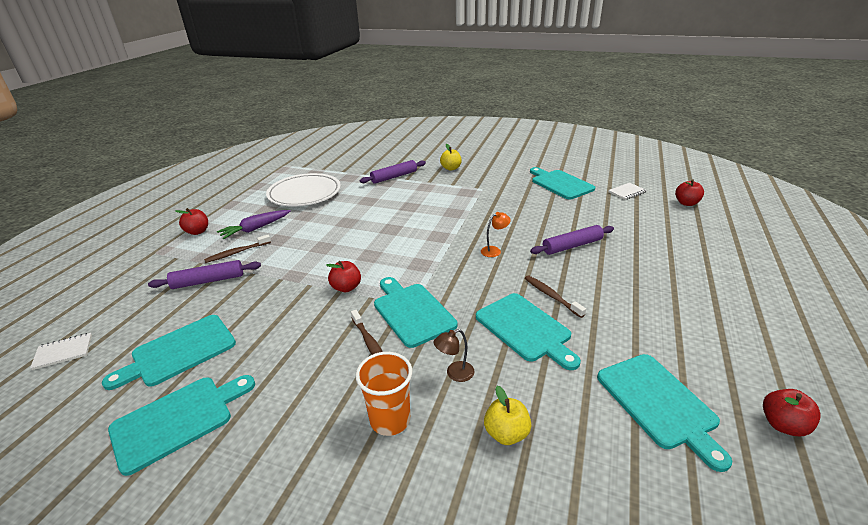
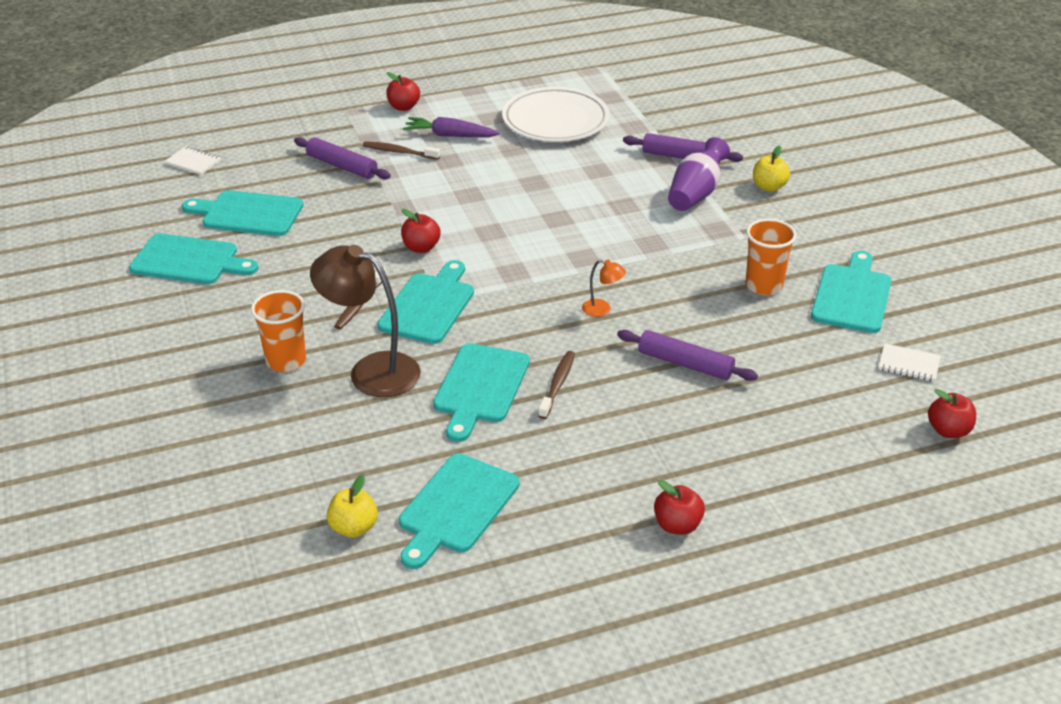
camera: 50 degrees right, 5 degrees up
(429, 185) = (696, 194): none -> purple vase
(455, 374) = (371, 370): brown lamp -> brown lamp, size x2.28
(506, 433) = (331, 428): yellow apple -> yellow apple (354, 528)
(527, 199) = (764, 285): none -> orange cup
(783, 425) = (505, 596): red apple -> red apple (677, 525)

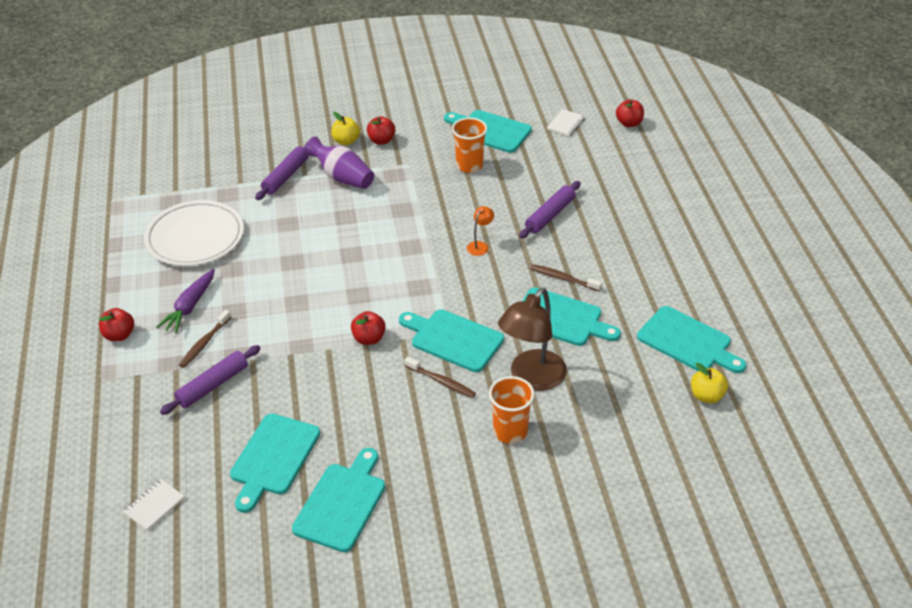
camera: 80 degrees left, 5 degrees up
(677, 525) = (706, 243): red apple -> red apple (381, 140)

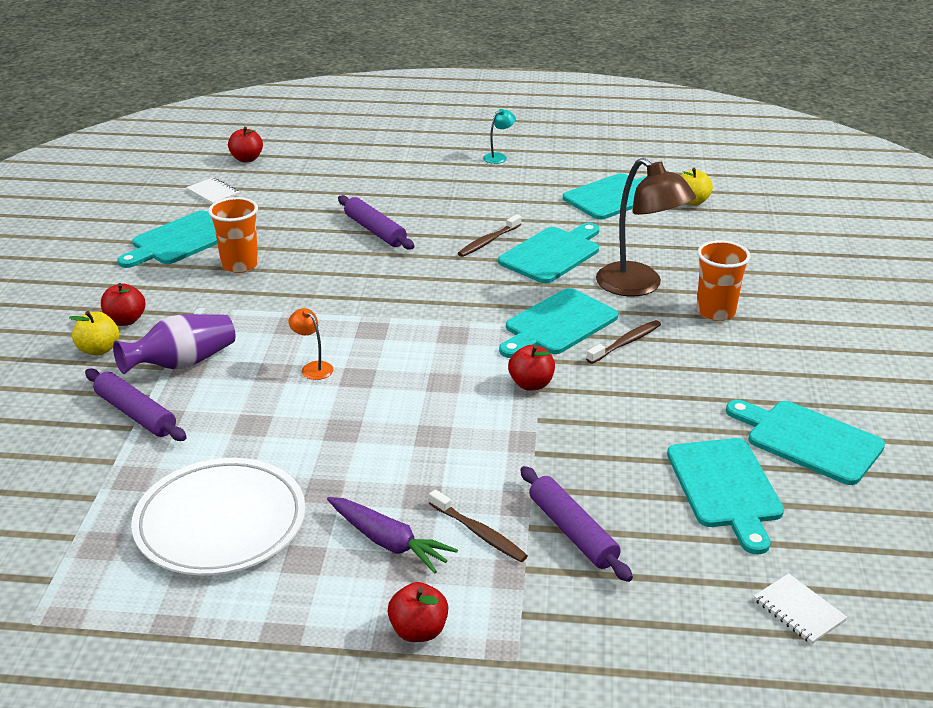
camera: 75 degrees left, 10 degrees down
(273, 458) = (725, 488): turquoise cutting board -> turquoise cutting board turned 45 degrees clockwise
(480, 245) = (400, 282): orange lamp -> orange lamp (313, 367)
(721, 255) = (498, 157): none -> turquoise lamp

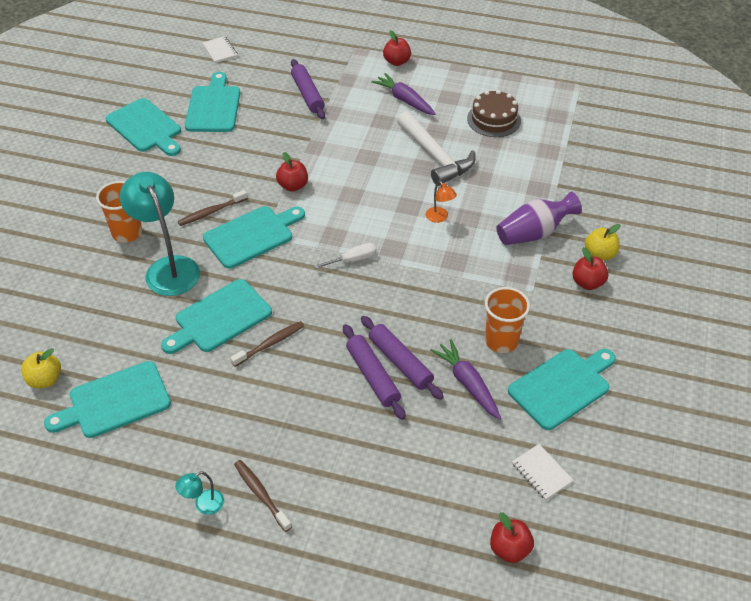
camera: 170 degrees left, 15 degrees up
(135, 414) = (558, 194): purple rolling pin -> purple rolling pin (400, 362)
(220, 523) = (494, 119): white plate -> brown cake
(278, 234) = (467, 383): none -> purple carrot
(324, 448) = (435, 156): none -> white hammer
(420, 314) = (353, 260): none -> white screwdriver
(479, 533) = (356, 99): brown toothbrush -> brown toothbrush (261, 494)
(639, 286) = (168, 268): brown lamp -> turquoise lamp

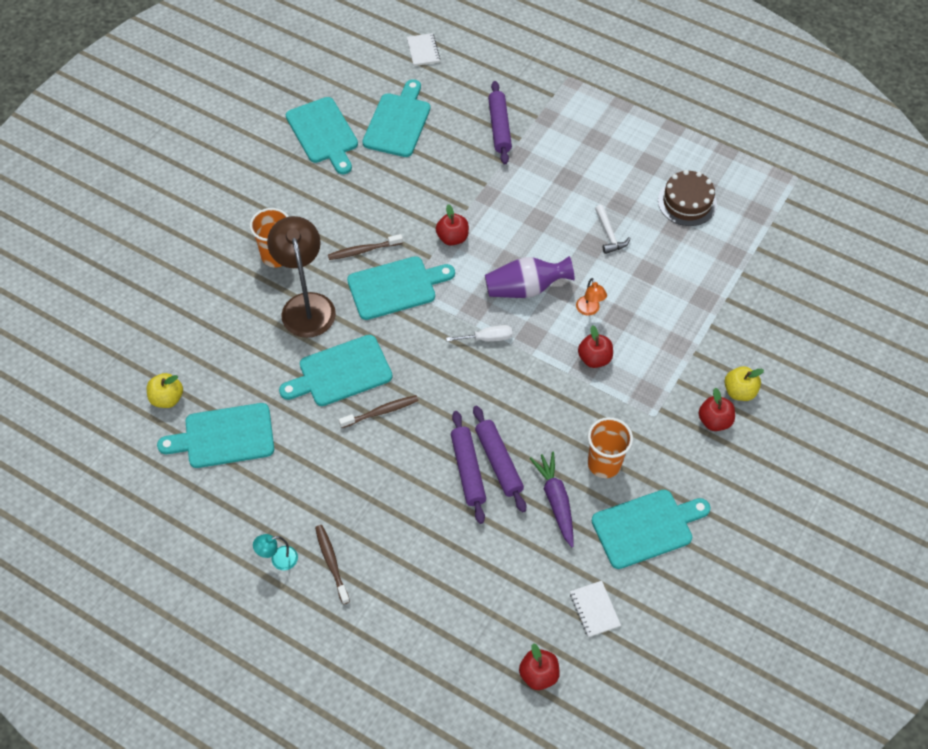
camera: 15 degrees right, 10 degrees up
(168, 268) = (306, 305): turquoise lamp -> brown lamp
(396, 62) = (607, 105): red apple -> red apple (594, 358)
(404, 100) = (599, 156): purple carrot -> none
(435, 156) = (609, 234): white hammer -> white hammer, size x0.51
(534, 233) = (680, 351): purple vase -> purple vase (525, 288)

